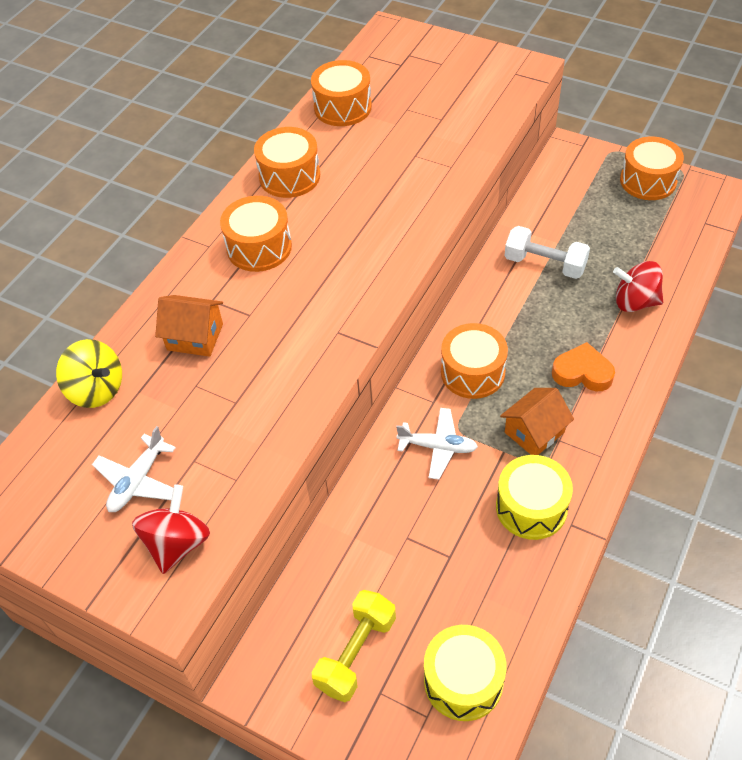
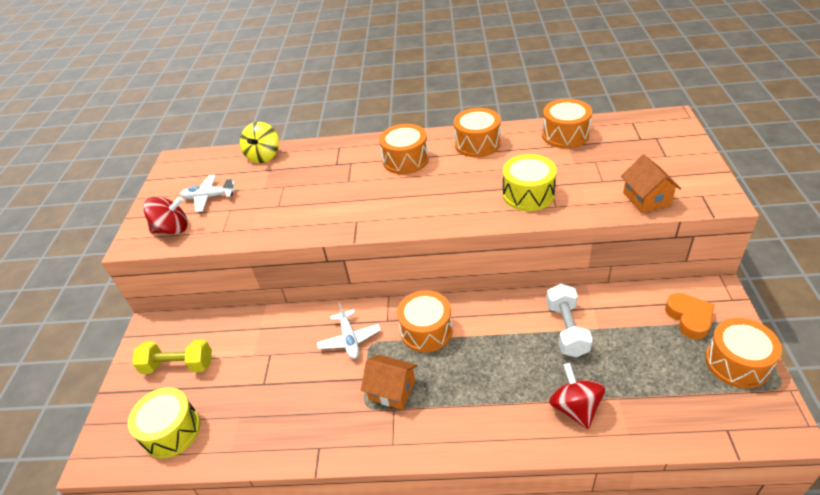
camera: 65 degrees right, 10 degrees down
(195, 337) = (319, 170): orange house -> orange house (646, 199)
(531, 507) = (323, 415): yellow drum -> yellow drum (528, 194)
(582, 372) = (469, 399): orange heart -> orange heart (689, 318)

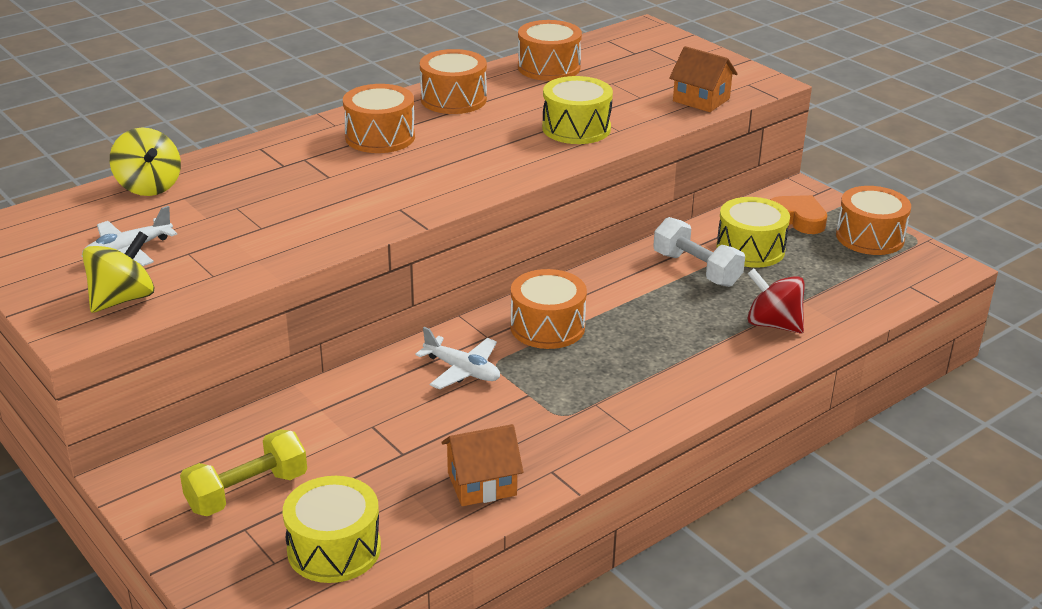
camera: 45 degrees left, 10 degrees down
(172, 229) = (122, 299): red spinning top -> yellow spinning top
(392, 390) = (573, 390): orange house -> orange house (481, 484)
(624, 329) = (750, 249): none -> yellow drum

